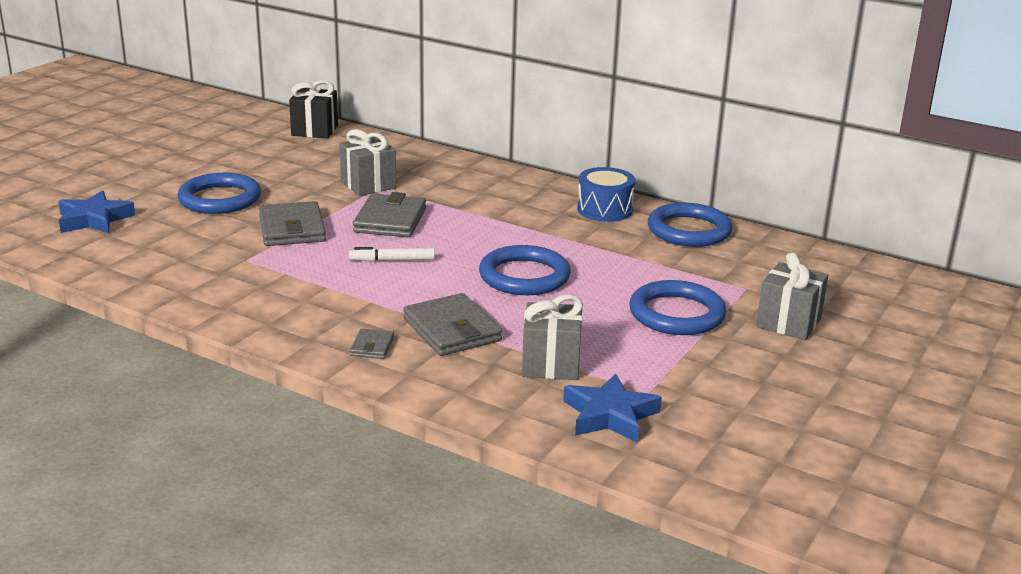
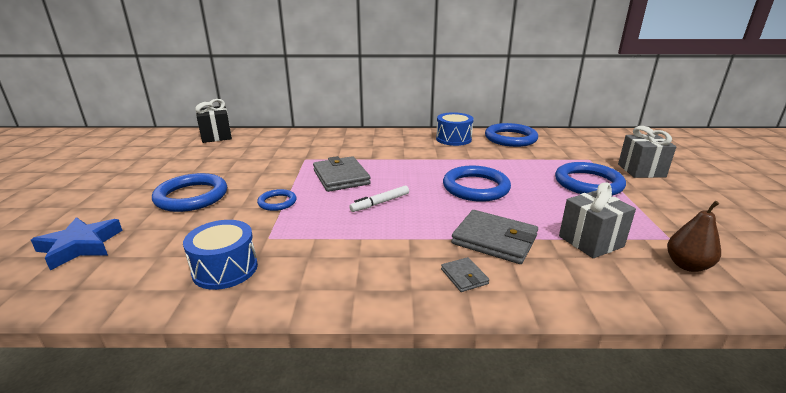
camera: 30 degrees left, 0 degrees up
(185, 274) = (225, 269): none -> blue drum
(292, 229) = (277, 202): grey wallet -> blue ring
(368, 185) = (295, 159): grey gift -> none
(610, 415) = (687, 265): blue star -> brown pear

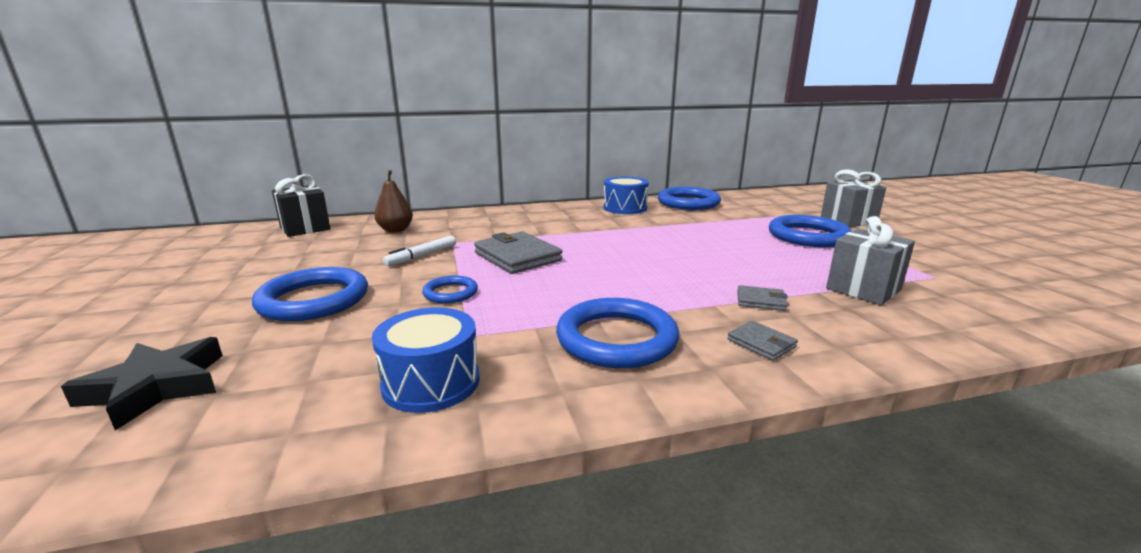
camera: 15 degrees left, 5 degrees down
(80, 246) = (156, 387): blue star -> black star
(380, 203) = (591, 279): white marker -> white marker (422, 256)
(476, 187) = (692, 251): blue ring -> blue ring (616, 339)
(494, 240) = (760, 301): grey wallet -> grey wallet, size x0.50
(687, 265) = (976, 299): brown pear -> brown pear (395, 230)

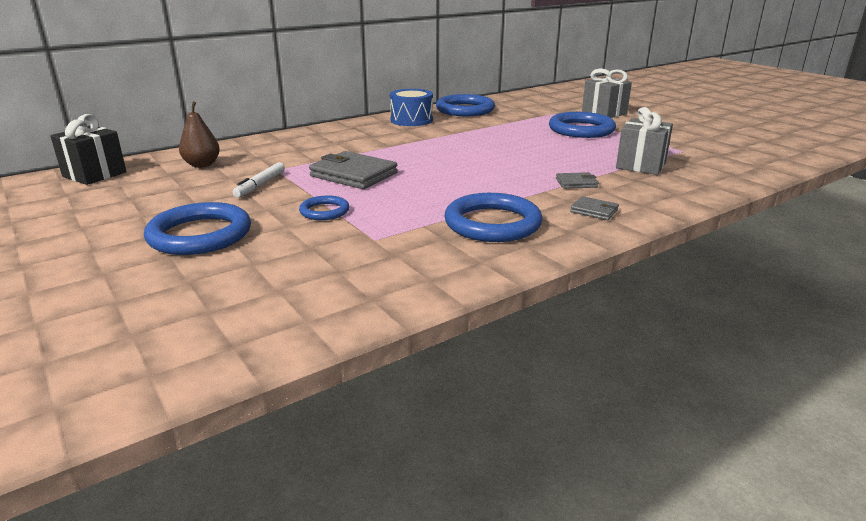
camera: 20 degrees left, 5 degrees up
(156, 387) = (145, 317): black star -> none
(431, 382) = (380, 273): blue drum -> none

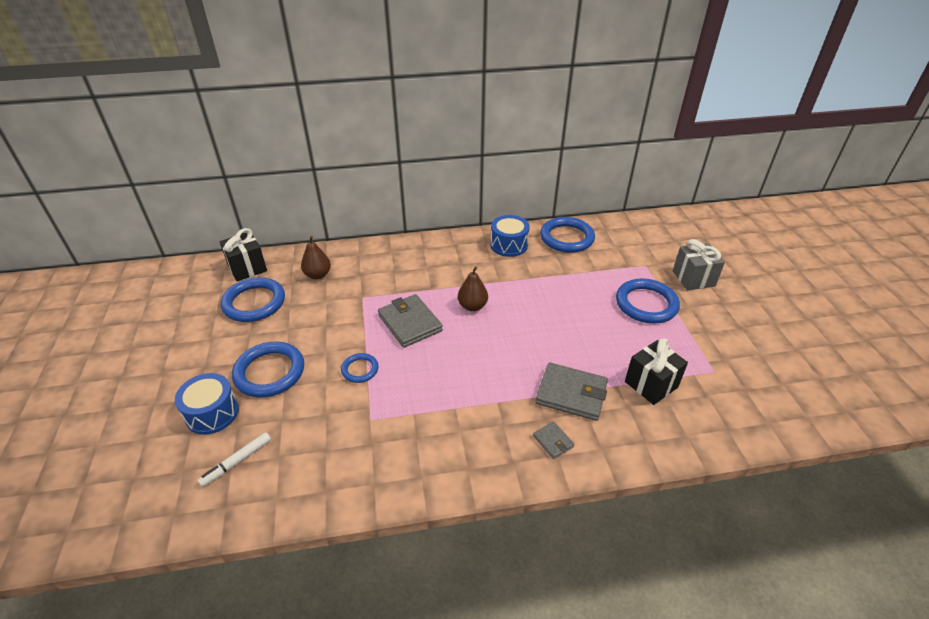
camera: 25 degrees right, 15 degrees up
(138, 280) = (212, 413): none -> blue drum
(260, 185) = (339, 317): white marker -> white marker (237, 462)
(414, 155) = (472, 306): none -> brown pear
(492, 223) = (463, 430): blue ring -> blue ring (254, 303)
(576, 183) = (571, 394): grey wallet -> grey wallet, size x2.02
(641, 165) = (651, 384): grey gift -> black gift

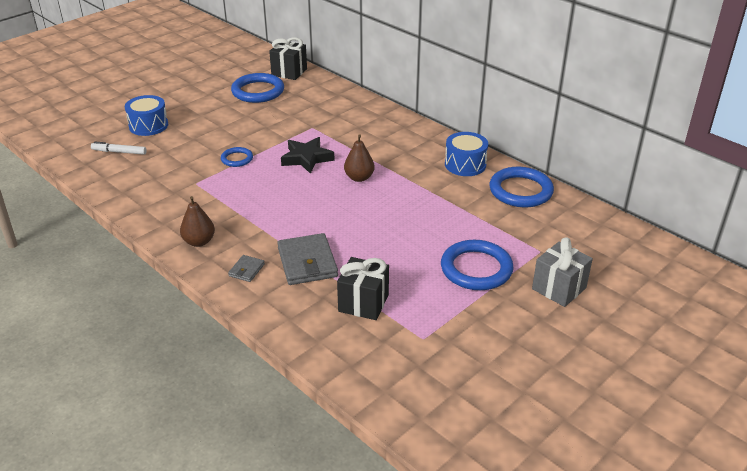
camera: 55 degrees right, 5 degrees down
(269, 372) = (200, 127): blue ring -> none
(318, 275) = (314, 100): brown pear -> brown pear (199, 242)
(410, 323) = (306, 158): grey wallet -> black star

